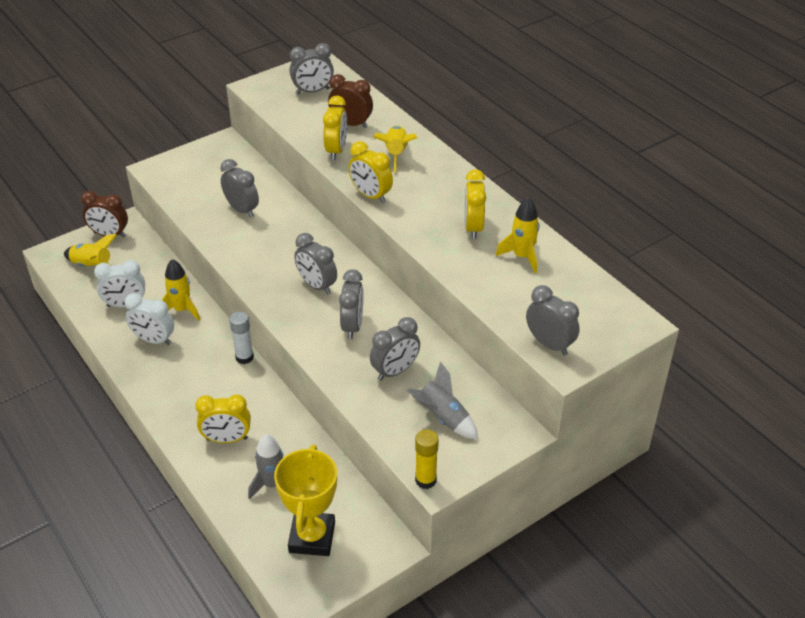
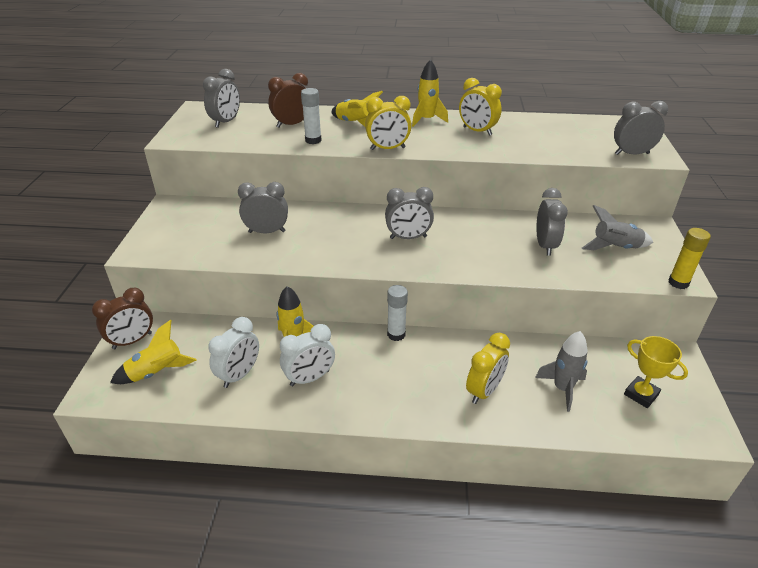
camera: 50 degrees left, 5 degrees down
(312, 537) = (641, 394): yellow trophy -> yellow trophy, size x0.63
(336, 150) = (313, 140): yellow clock -> white glue stick
(352, 326) = (474, 242): grey clock -> none
(522, 256) = (529, 129): yellow rocket -> yellow rocket (427, 120)

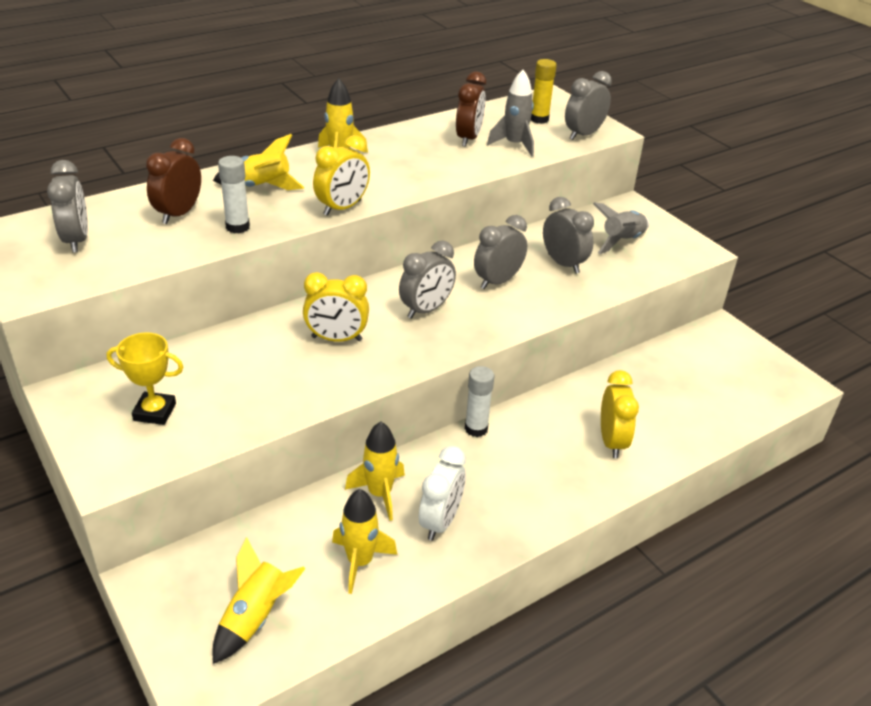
camera: 40 degrees left, 0 degrees up
(132, 341) = (173, 601): brown clock -> brown clock (468, 138)
(239, 375) = (360, 562): white clock -> yellow rocket
(267, 232) = (255, 372): grey clock -> grey clock (497, 281)
(477, 131) = (412, 153): yellow clock -> yellow clock (336, 339)
(562, 388) = (669, 404): grey rocket -> grey rocket (514, 145)
(641, 394) = (728, 377): yellow trophy -> yellow trophy (155, 412)
(678, 283) = (700, 256): yellow glue stick -> yellow glue stick (539, 119)

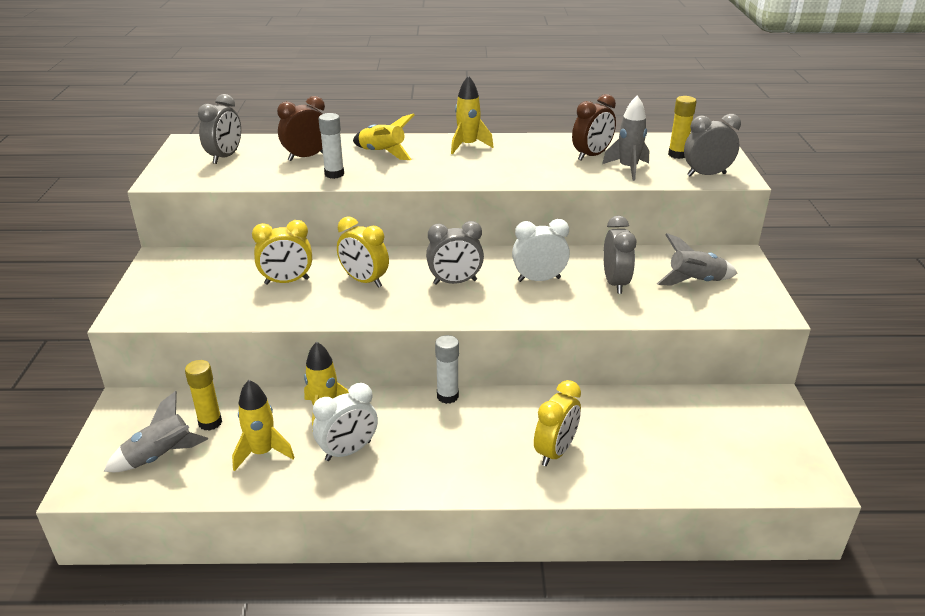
camera: 35 degrees right, 5 degrees down
(155, 412) = (195, 287): yellow trophy -> none
(256, 617) = (160, 456): yellow rocket -> grey rocket
(271, 557) = (210, 422): none -> yellow glue stick
(342, 208) = (424, 180): yellow clock -> yellow clock (287, 281)
(497, 281) = (539, 279): grey clock -> white clock

